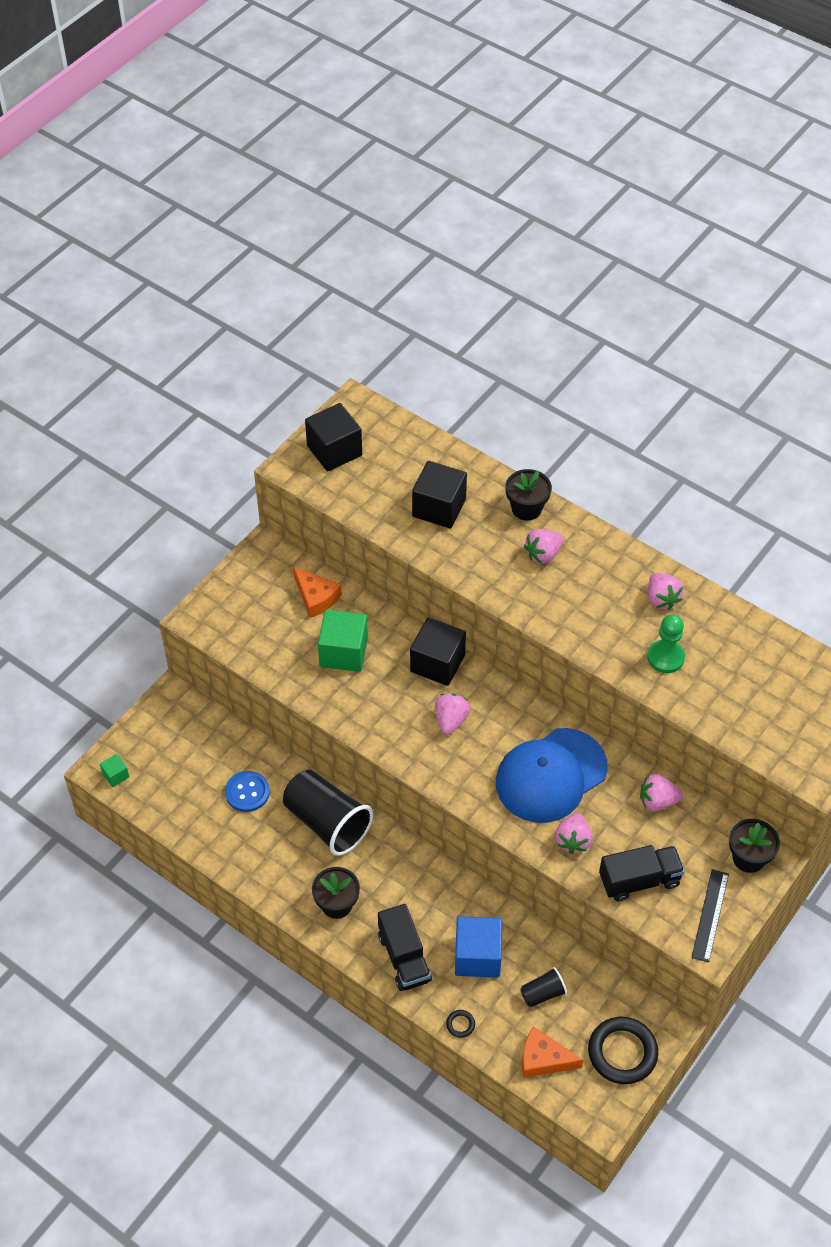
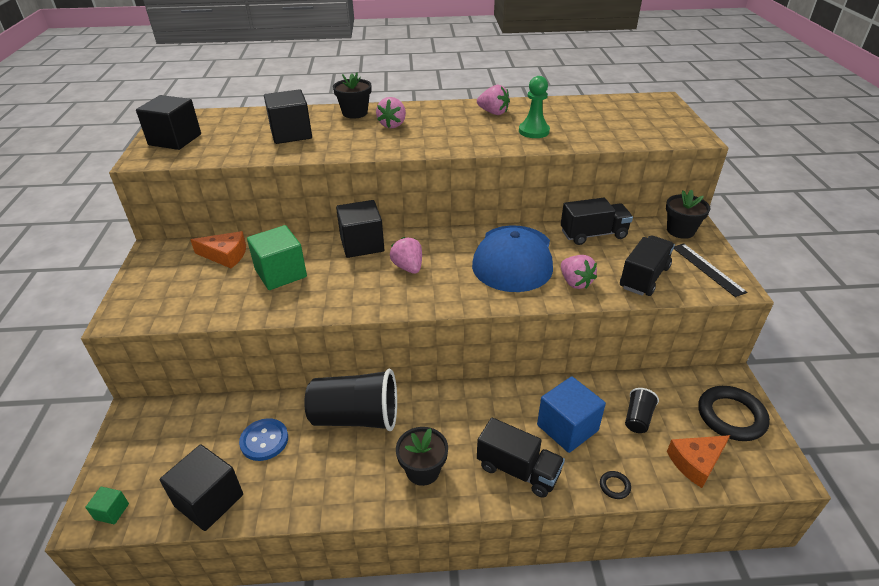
camera: 40 degrees left, 15 degrees down
(179, 814) = (209, 500): none -> black cube
(657, 801) = (593, 234): pink strawberry -> black truck

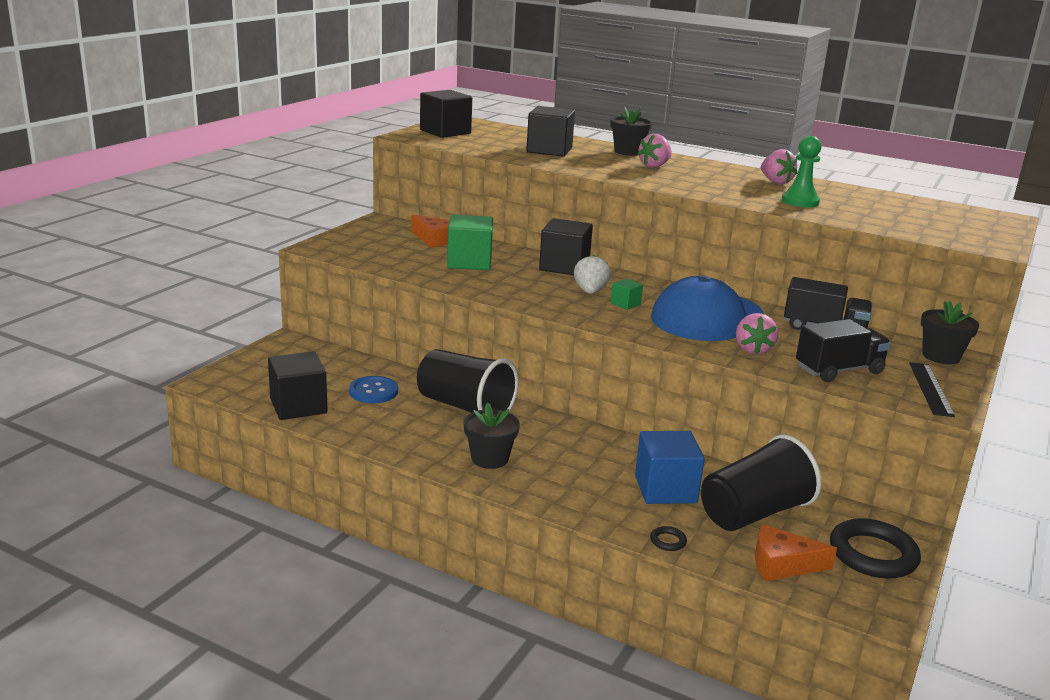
camera: 30 degrees right, 15 degrees down
(112, 511) = (225, 384): green cube -> green cube (625, 304)
(408, 267) = (590, 292): pink strawberry -> white strawberry
(518, 470) = (580, 493): black truck -> none
(637, 418) = (753, 513): black cup -> black cup, size x2.11

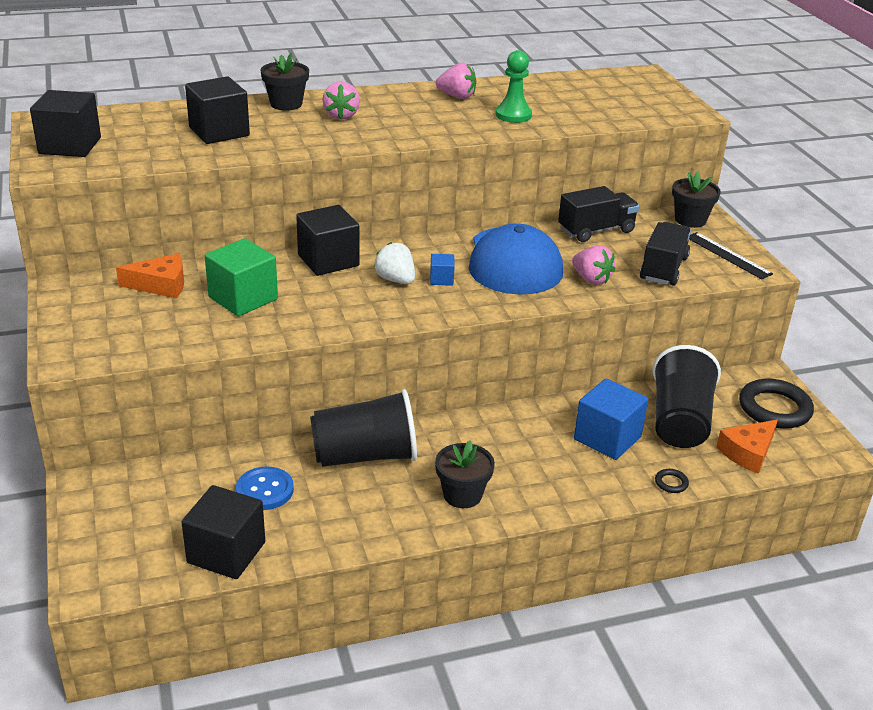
camera: 45 degrees left, 10 degrees up
(625, 304) = (441, 279): green cube -> blue cube

